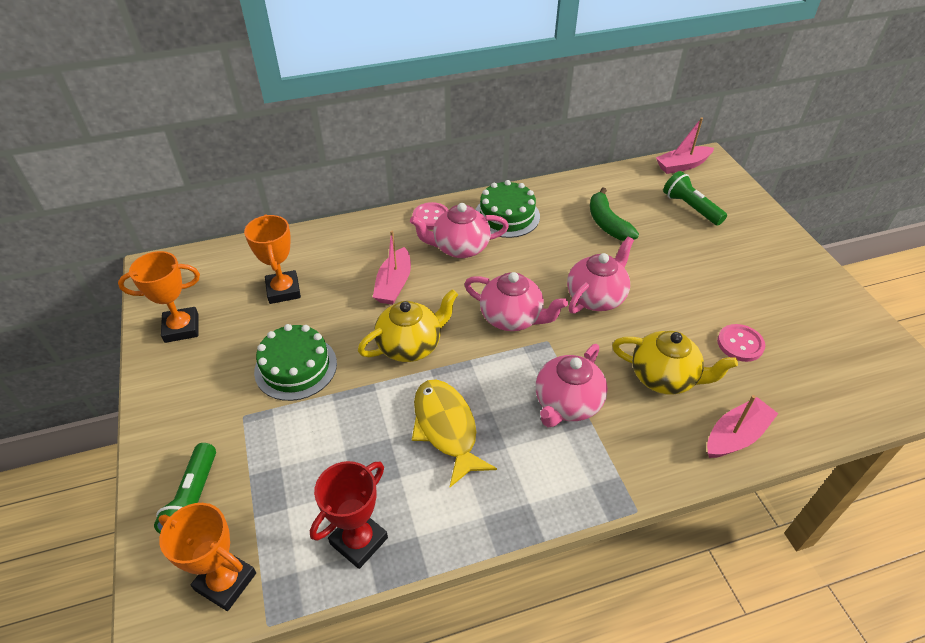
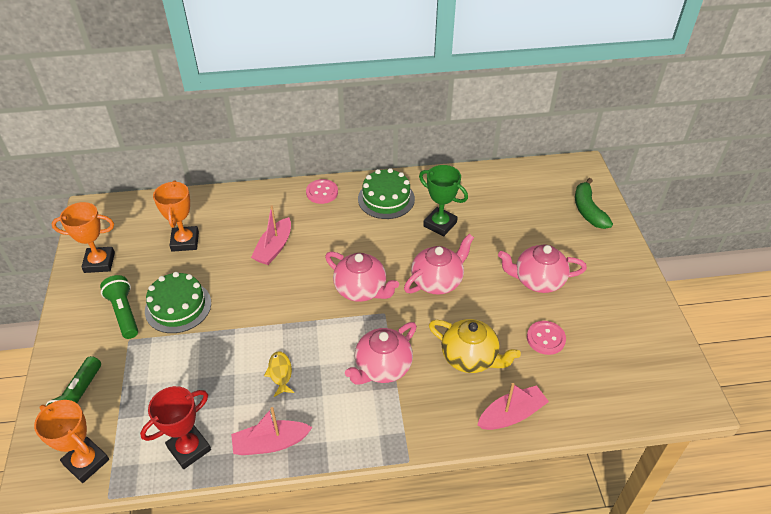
camera: 10 degrees right, 0 degrees up
(410, 345) = (272, 301): yellow teapot -> none
(446, 428) = (280, 373): yellow fish -> yellow fish, size x0.53
(460, 248) = (337, 223): pink teapot -> pink teapot (538, 280)
(576, 235) = (440, 224): none -> green trophy
(607, 223) = (470, 216): green banana -> green banana (588, 210)
(682, 165) = (557, 170): pink boat -> pink boat (270, 443)
(690, 208) = (549, 211): green flashlight -> green flashlight (124, 313)

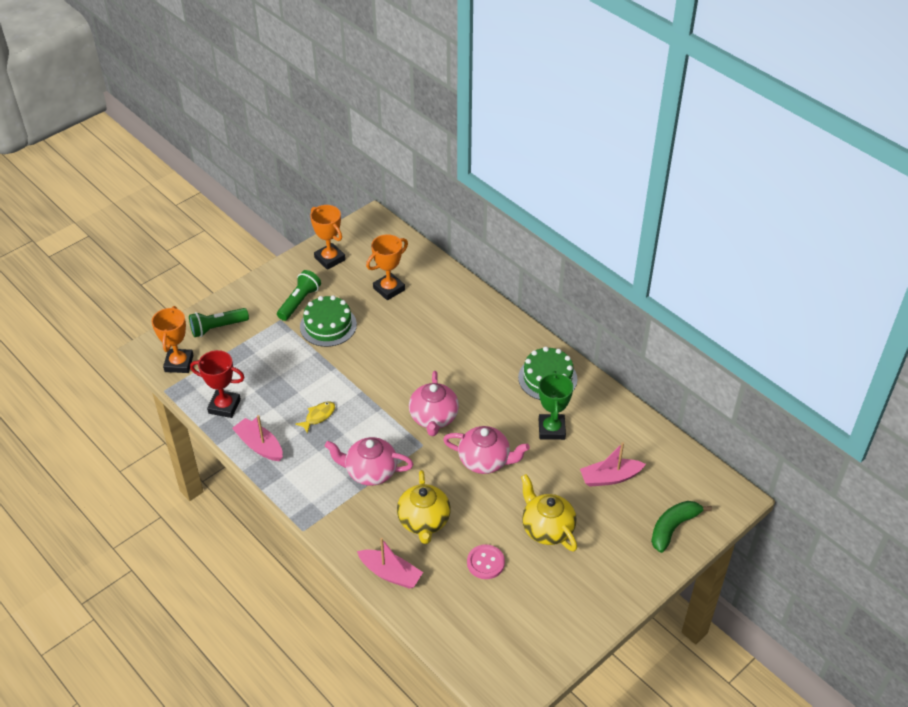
camera: 55 degrees right, 0 degrees up
(274, 248) = (428, 342): pink boat -> pink boat (610, 477)
(322, 192) = (515, 334): pink button -> none
(538, 280) = (547, 528): pink teapot -> yellow teapot

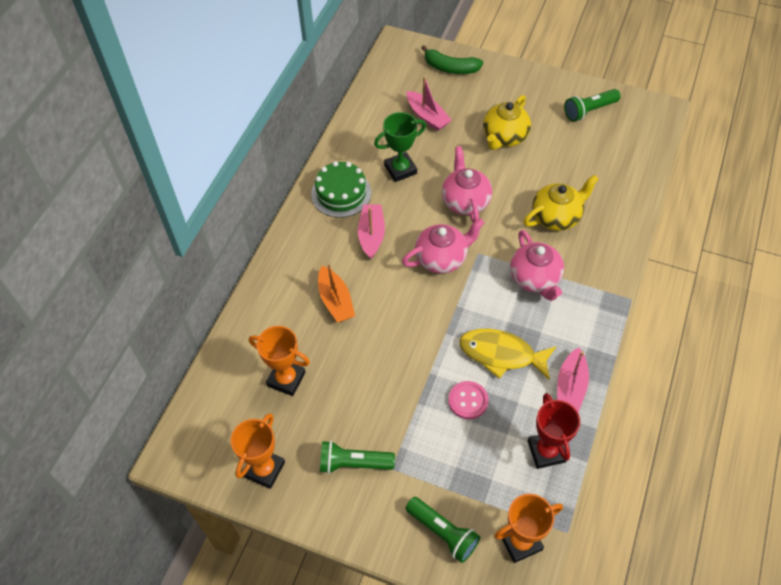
camera: 115 degrees left, 10 degrees up
(318, 416) = (501, 354): yellow fish -> yellow fish, size x1.90
(328, 325) = (374, 412): green cake -> none
(390, 574) = (621, 217): pink boat -> pink boat (371, 235)
(437, 337) = (335, 301): none -> orange boat
(485, 563) = (564, 162): pink button -> pink button (468, 401)
(542, 625) = (589, 111): none -> green flashlight

